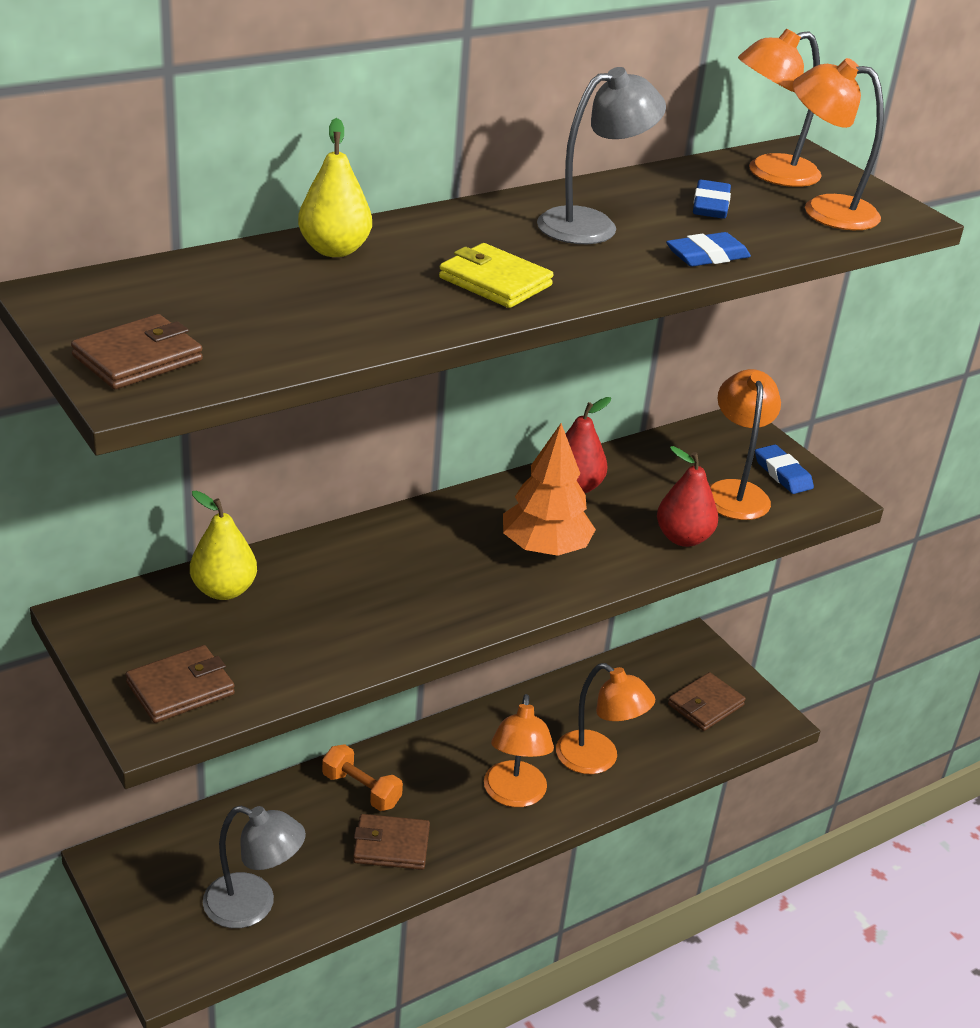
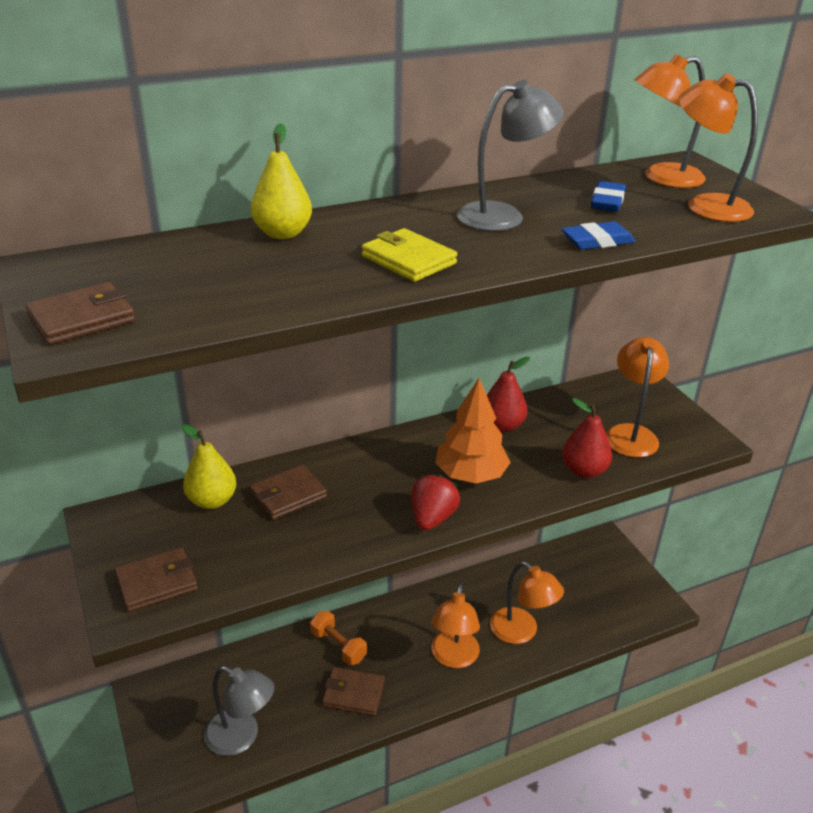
camera: 10 degrees right, 0 degrees up
(507, 600) = (432, 518): none -> red strawberry
(705, 705) = (610, 591): brown wallet -> brown wallet (288, 495)
(782, 474) = (671, 420): blue eraser -> none

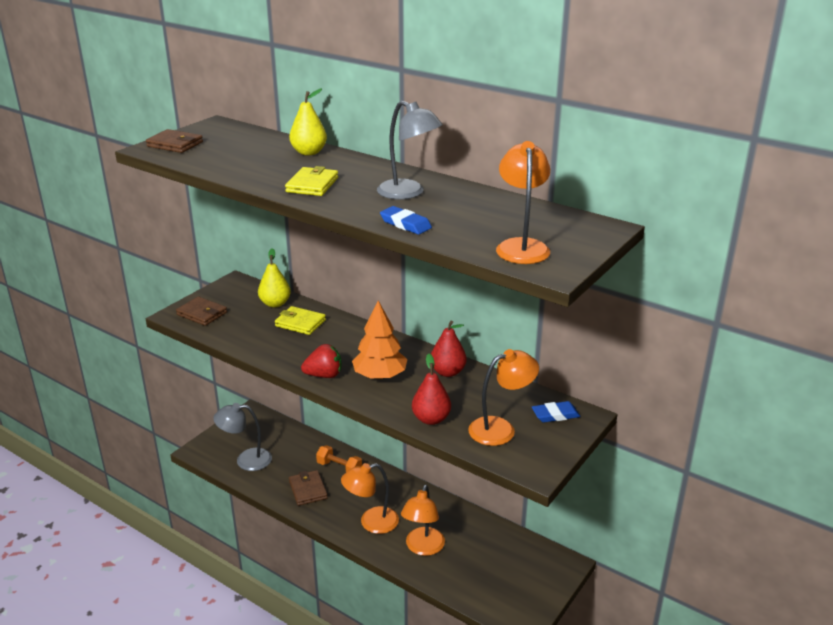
camera: 60 degrees right, 5 degrees down
(241, 737) = (246, 460): grey lamp -> grey lamp turned 90 degrees clockwise
(288, 495) = (300, 323): brown wallet -> yellow wallet
(338, 646) = (339, 468): orange dumbbell -> orange dumbbell turned 75 degrees counterclockwise
(607, 201) = (479, 216): blue eraser -> blue eraser (555, 415)
(662, 178) = (556, 224): orange lamp -> none

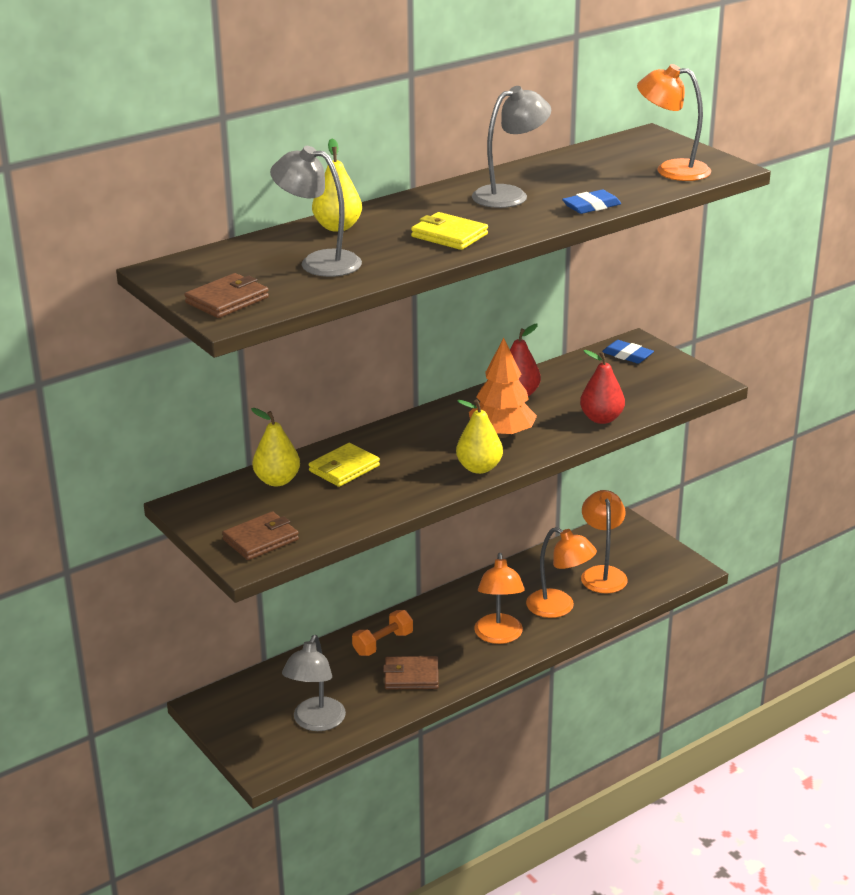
camera: 70 degrees left, 0 degrees up
(244, 156) = (319, 262): none -> grey lamp
(324, 375) = (479, 468): red strawberry -> yellow pear
(501, 429) = (637, 386): orange lamp -> orange lamp (602, 574)
(555, 415) = (627, 355): blue eraser -> blue eraser turned 60 degrees counterclockwise

